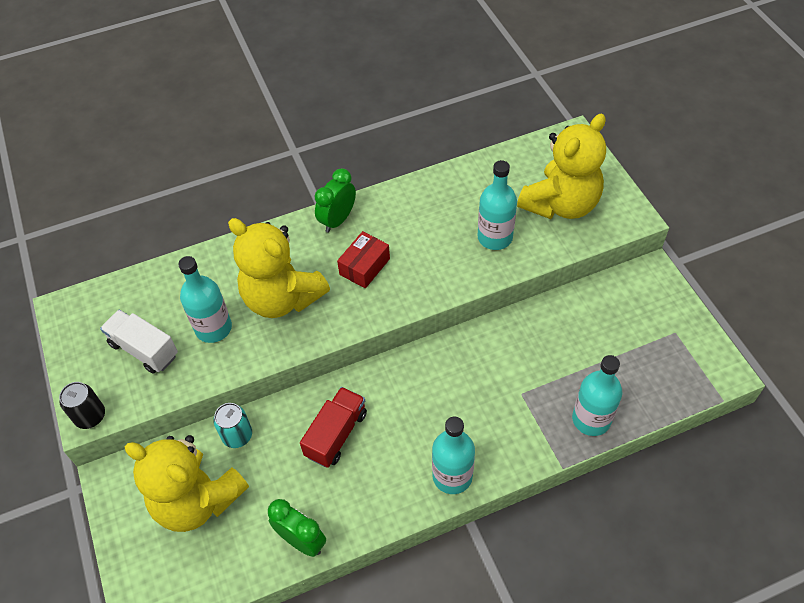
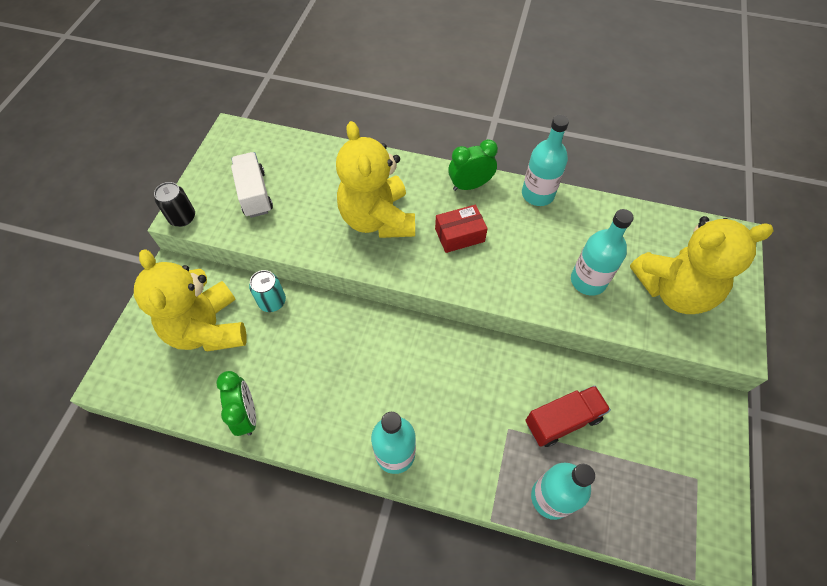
camera: 35 degrees right, 5 degrees up
(213, 328) = (312, 209): turquoise bottle -> turquoise bottle (537, 194)
(336, 434) = (338, 352): red truck -> red truck (562, 421)

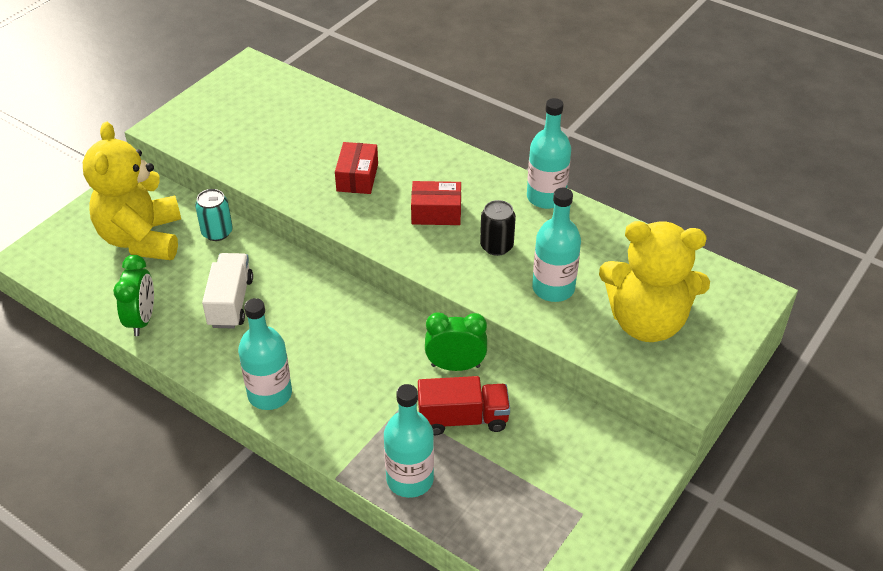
camera: 20 degrees right, 15 degrees down
(182, 217) = (163, 129): black can -> black can (496, 246)
(254, 194) = (244, 125): white truck -> white truck (230, 302)
(378, 219) = (357, 177): yellow teddy bear -> red box
(470, 185) = (474, 171): green clock -> green clock (455, 366)

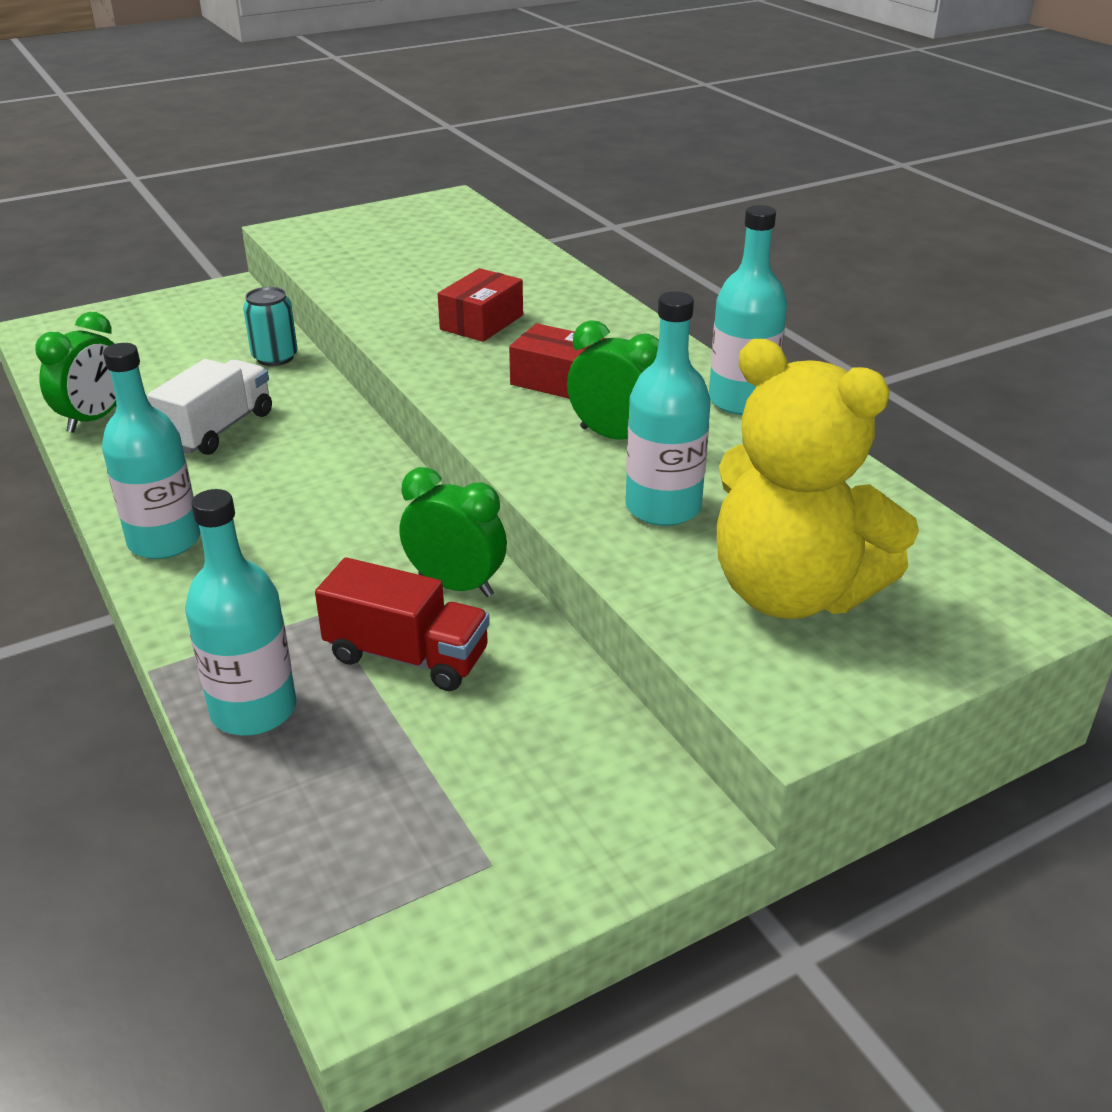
camera: 25 degrees right, 10 degrees down
(142, 238) = (181, 343): yellow teddy bear -> none
(496, 246) = (615, 437): black can -> green clock

